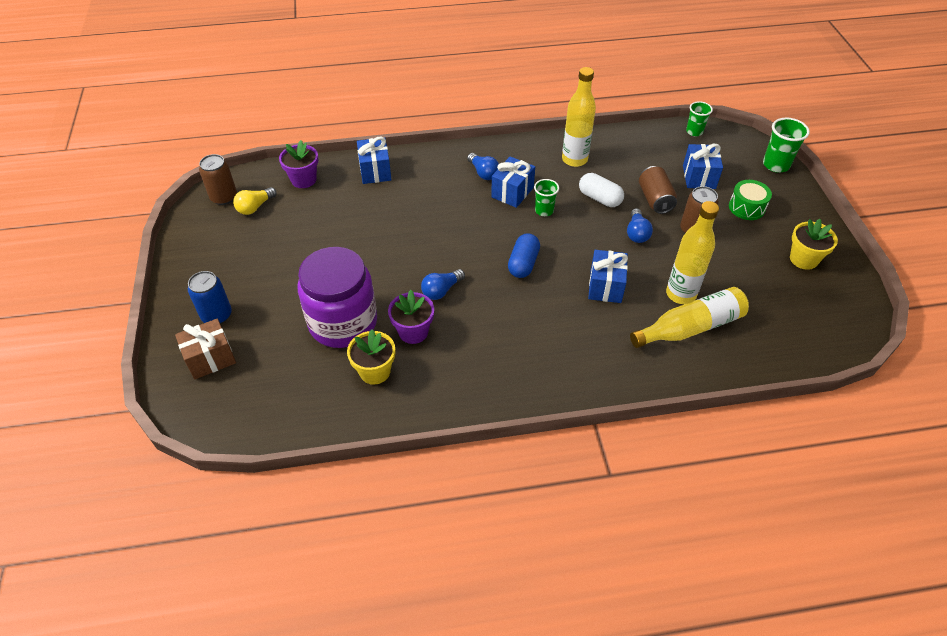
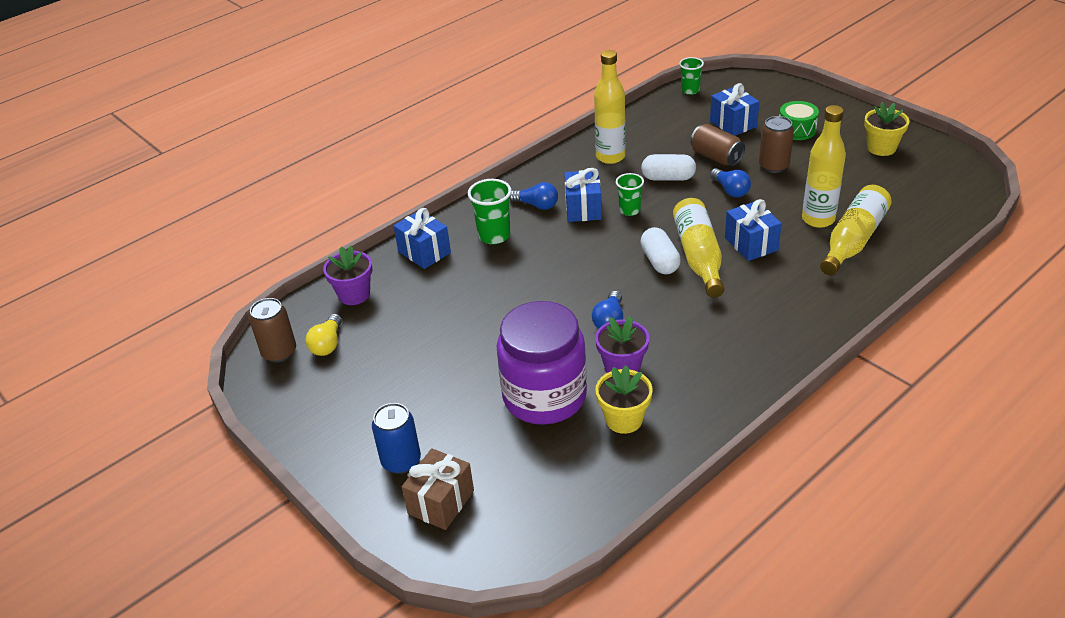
camera: 30 degrees left, 10 degrees down
(523, 264) = (659, 261): blue capsule -> white capsule
(555, 275) = (699, 256): none -> yellow bottle
(776, 165) = (784, 88): green cup -> green cup (494, 235)

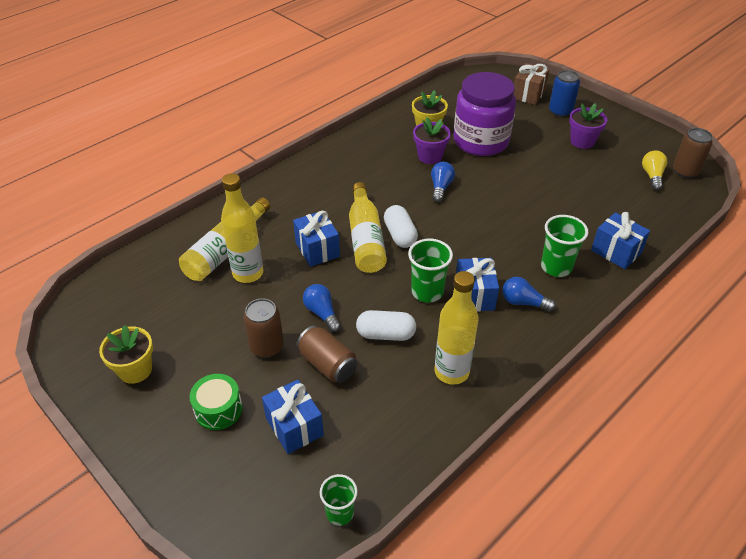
camera: 175 degrees right, 5 degrees up
(354, 294) = (656, 213): purple flower pot -> purple flower pot (582, 141)
(629, 210) = (427, 292): green cup -> green cup, size x1.51

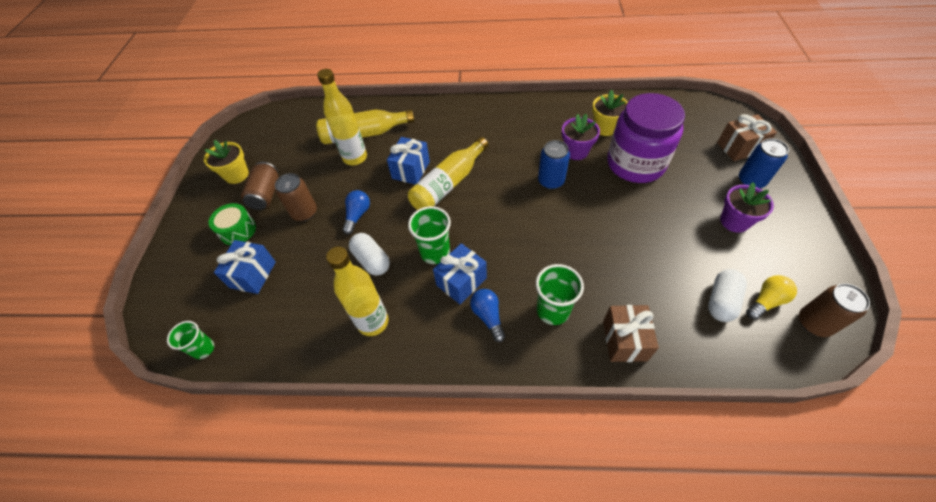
camera: 50 degrees right, 10 degrees up
(328, 364) = (317, 251): brown can -> brown can (266, 194)
(400, 235) = (473, 197): white capsule -> white capsule (721, 301)
(440, 187) = (551, 181): blue light bulb -> blue can
(616, 252) = (624, 340): blue gift -> brown gift

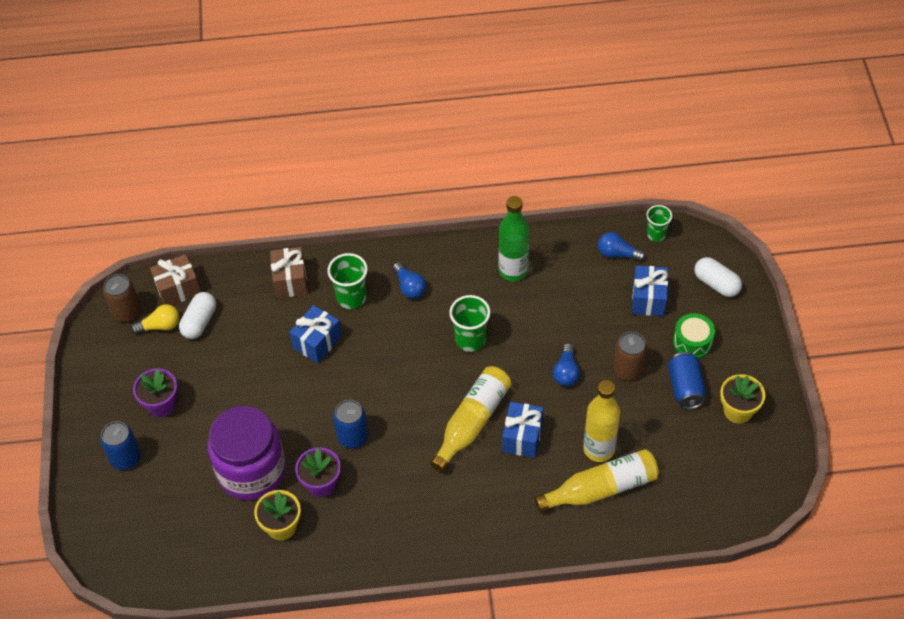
camera: 170 degrees right, 0 degrees up
(256, 329) = (617, 254): none -> blue light bulb
(266, 194) = (685, 388): brown can -> blue can
(371, 260) = (533, 325): white capsule -> white capsule (716, 284)
(373, 322) = (513, 271): yellow bottle -> green bottle
(461, 281) = (439, 314): blue gift -> blue gift (317, 342)
(739, 148) = (122, 507): brown gift -> brown gift (178, 289)
(766, 301) = (160, 326): yellow light bulb -> yellow light bulb turned 150 degrees counterclockwise

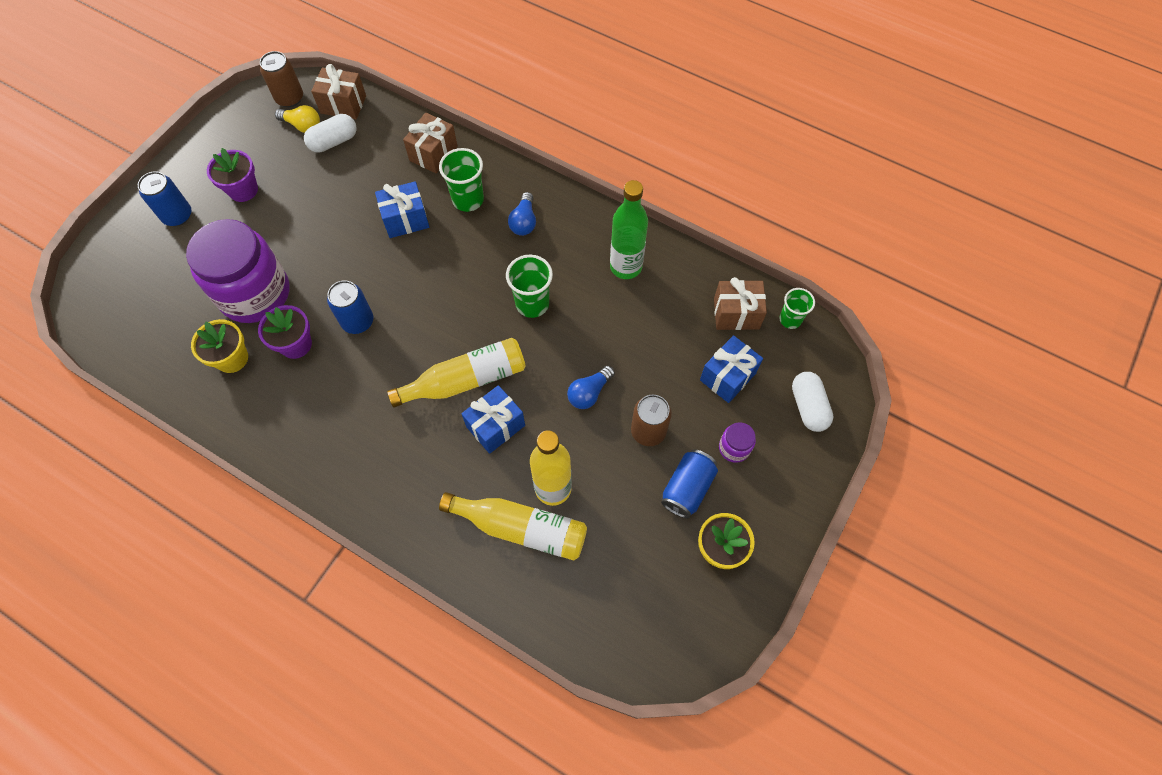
camera: 35 degrees right, 10 degrees up
(617, 254) = (736, 313): blue light bulb -> brown gift
(692, 342) = (734, 448): green drum -> purple jar

